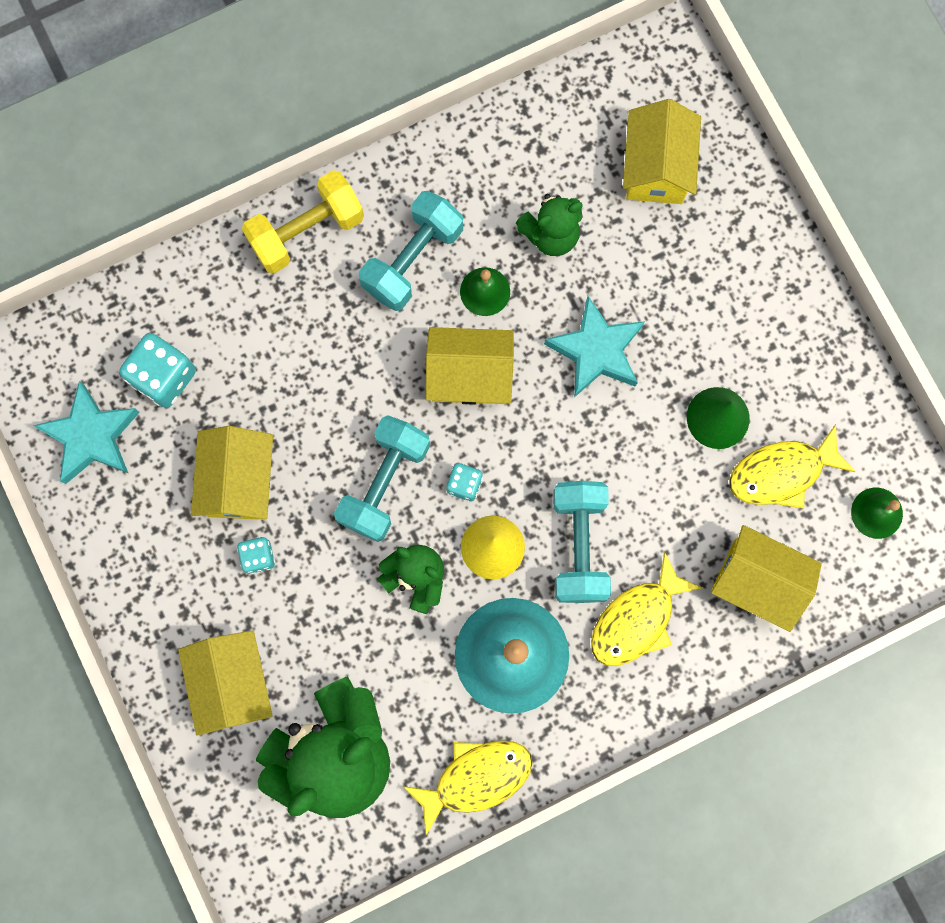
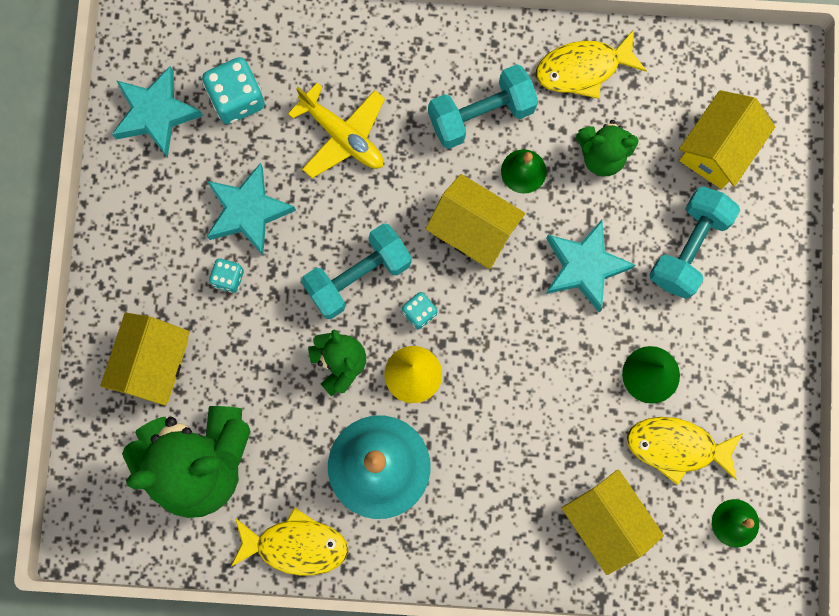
camera: 30 degrees right, 0 degrees up
(239, 481) = (248, 211): yellow house -> turquoise star
(289, 355) = (342, 136): none -> yellow plane
(306, 231) = (411, 47): yellow dumbbell -> none
(579, 545) = (481, 411): turquoise dumbbell -> turquoise dumbbell (688, 248)
(637, 619) = (493, 496): yellow fish -> yellow fish (583, 69)

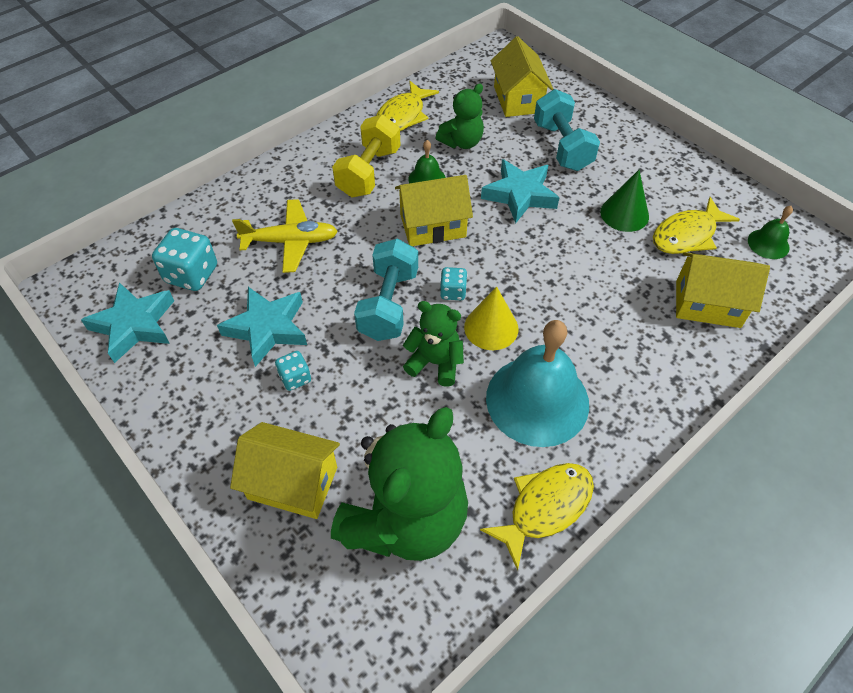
camera: 45 degrees left, 25 degrees down
(153, 363) = (293, 483): yellow house -> yellow house turned 45 degrees counterclockwise
(481, 115) = (369, 172): turquoise dumbbell -> yellow dumbbell

